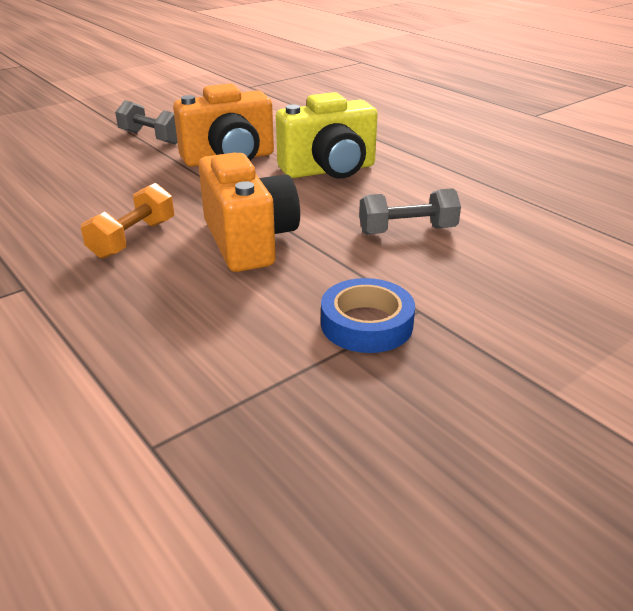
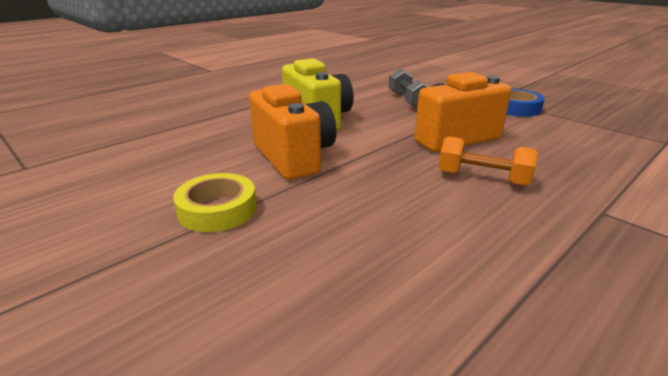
camera: 95 degrees left, 5 degrees down
(152, 138) = (217, 209): grey dumbbell -> yellow tape

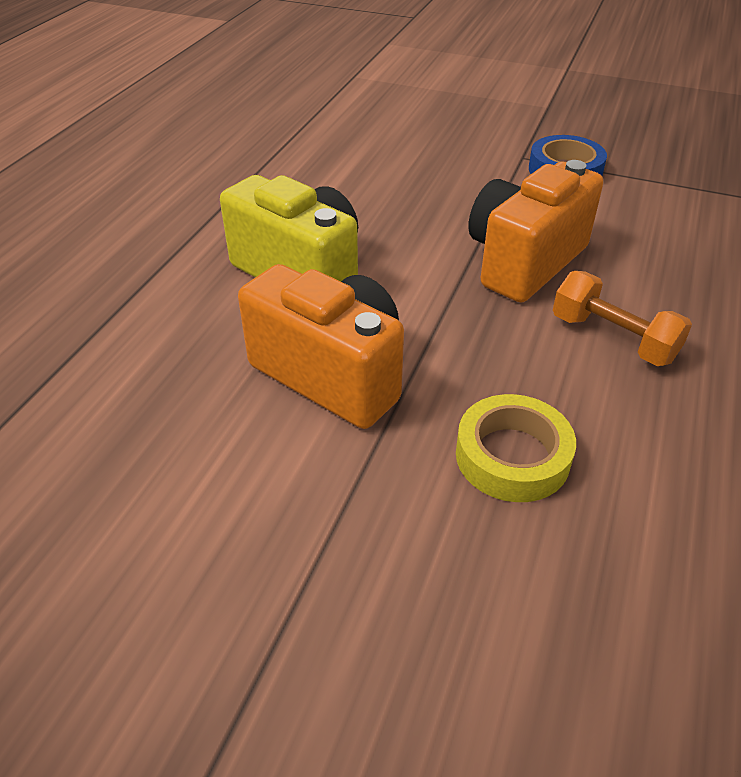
camera: 25 degrees left, 15 degrees up
(217, 209) = (311, 527): yellow tape -> yellow tape (512, 456)
(408, 100) = (406, 188): grey dumbbell -> none
(482, 178) = (613, 338): orange dumbbell -> orange dumbbell turned 45 degrees clockwise

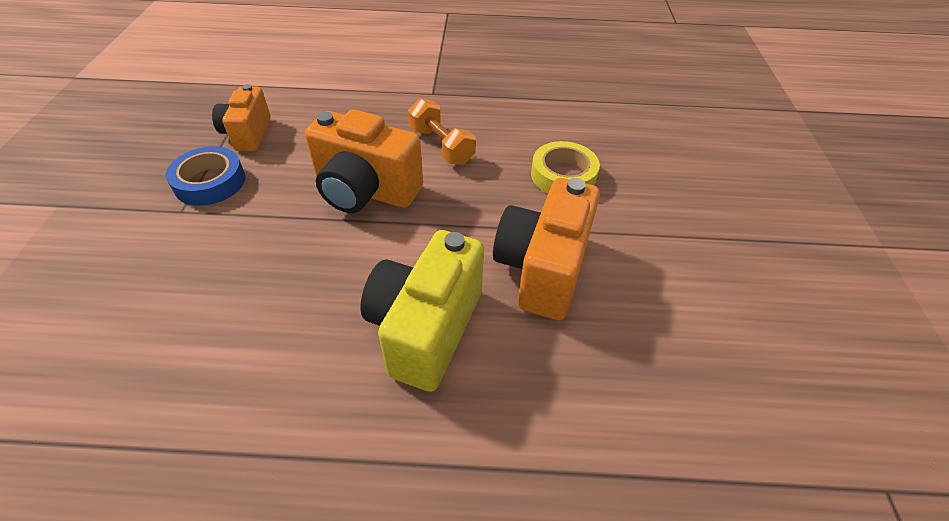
camera: 110 degrees left, 5 degrees up
(613, 338) = (441, 146): orange dumbbell -> orange dumbbell turned 60 degrees counterclockwise
(654, 192) = (248, 134): none -> orange camera

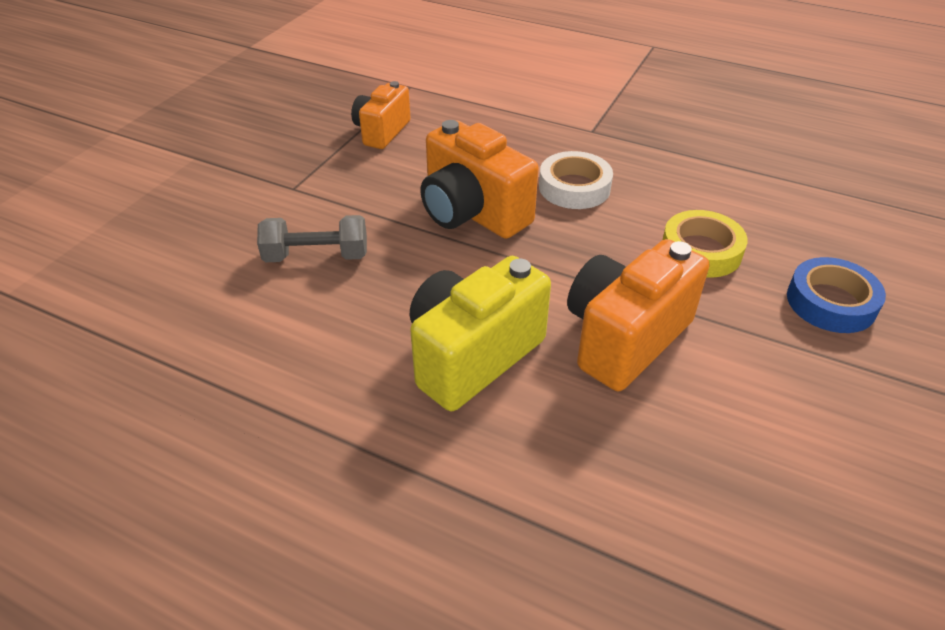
camera: 25 degrees right, 5 degrees down
(210, 182) = (328, 168): blue tape -> blue tape (831, 302)
(235, 275) = (316, 256): none -> grey dumbbell
(441, 146) = (574, 187): orange dumbbell -> white tape

